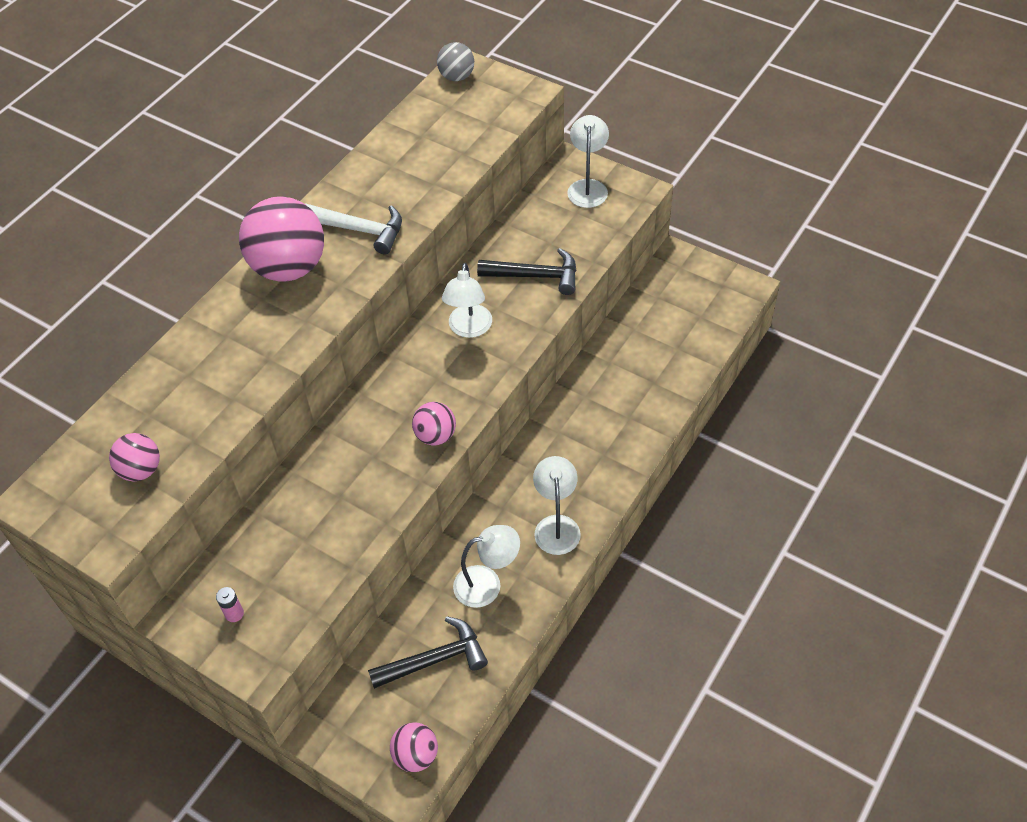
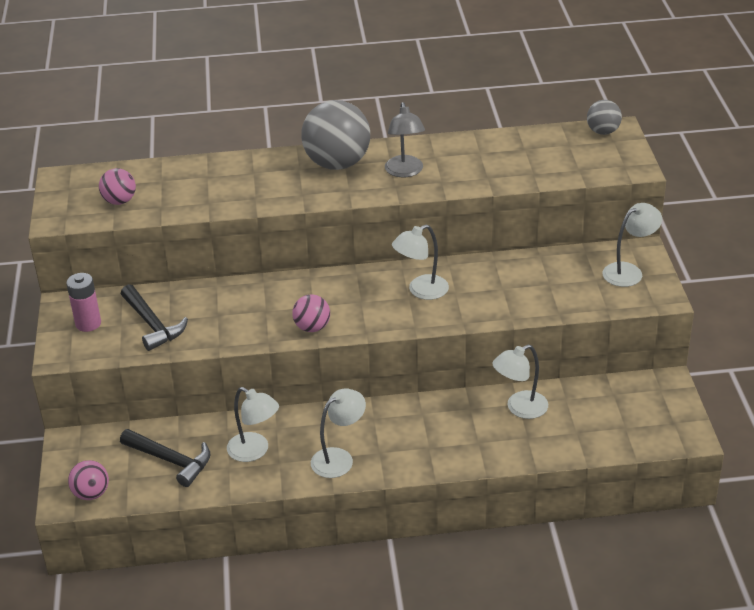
camera: 50 degrees right, 15 degrees down
(234, 614) = (88, 324): pink battery -> pink battery, size x1.74
(289, 267) = (337, 164): pink ball -> grey ball
(360, 230) = (405, 172): white hammer -> grey lamp
(536, 276) = (508, 294): black hammer -> black hammer (152, 325)
(616, 365) = (520, 408): none -> white lamp

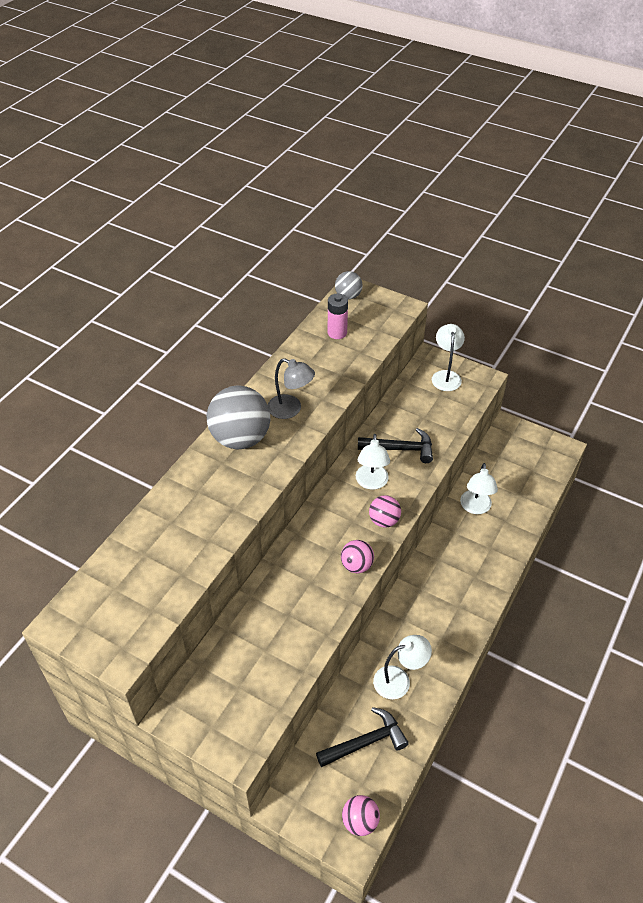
camera: 55 degrees left, 10 degrees up
(88, 324) = (216, 711): pink battery -> pink battery (337, 333)
(119, 201) = (143, 598): pink ball -> pink ball (384, 521)
(152, 325) = (260, 665): black hammer -> black hammer (401, 449)
(339, 458) = (446, 633): white lamp -> none

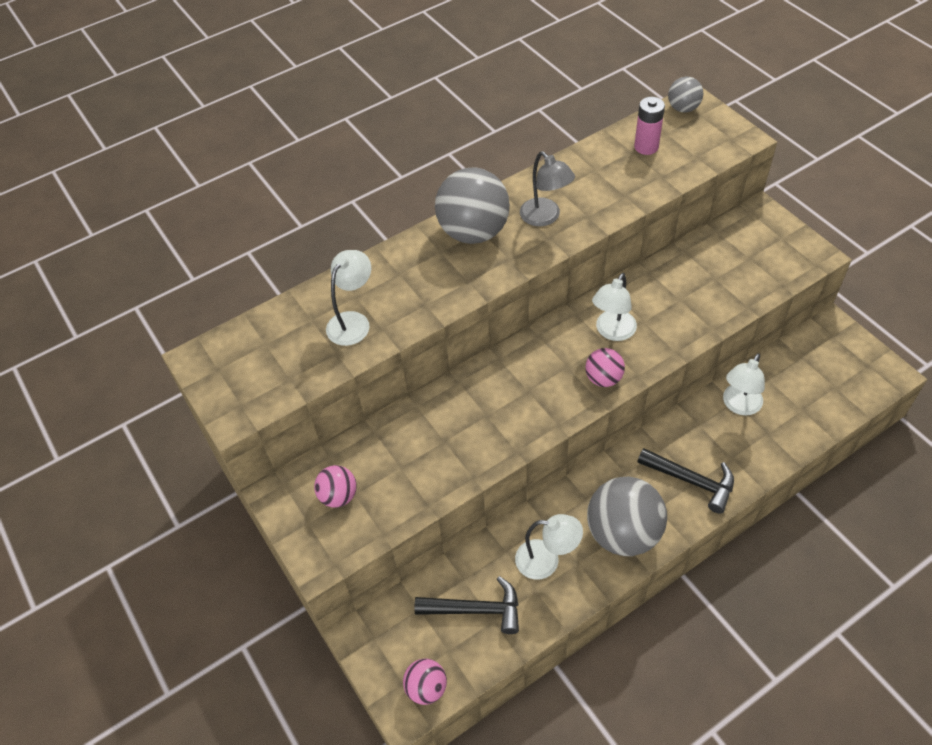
camera: 30 degrees right, 5 degrees up
(356, 565) = (546, 416): pink ball -> pink ball (338, 496)
(401, 449) = (667, 305): black hammer -> black hammer (692, 481)
(444, 635) = (623, 533): none -> grey ball
(446, 376) = (769, 238): white lamp -> white lamp (353, 321)

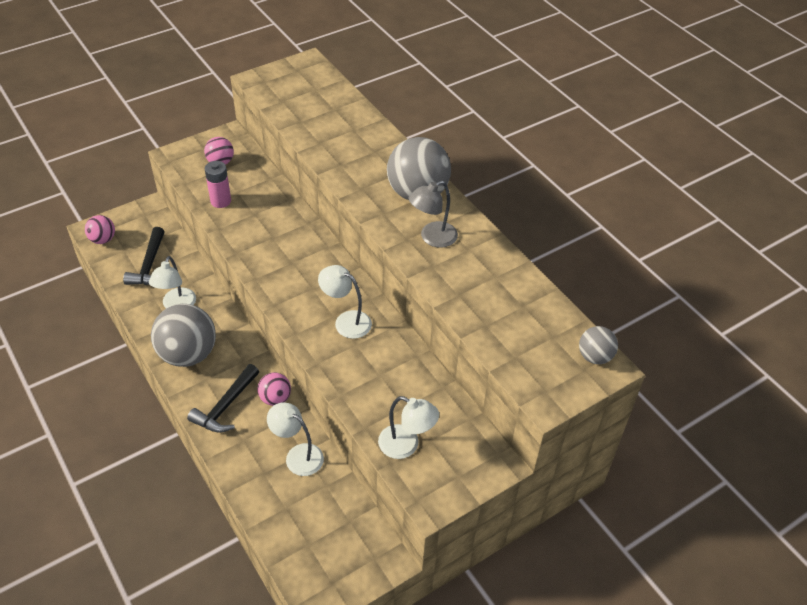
camera: 85 degrees right, 5 degrees down
(353, 321) = (329, 128): white lamp -> white lamp (406, 446)
(603, 378) = (296, 310): pink ball -> pink ball (275, 398)
(646, 147) = (530, 318): pink battery -> pink battery (221, 201)

